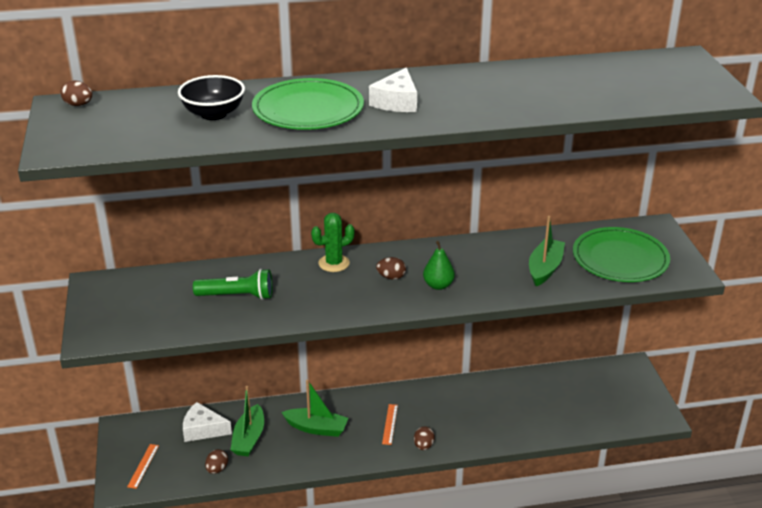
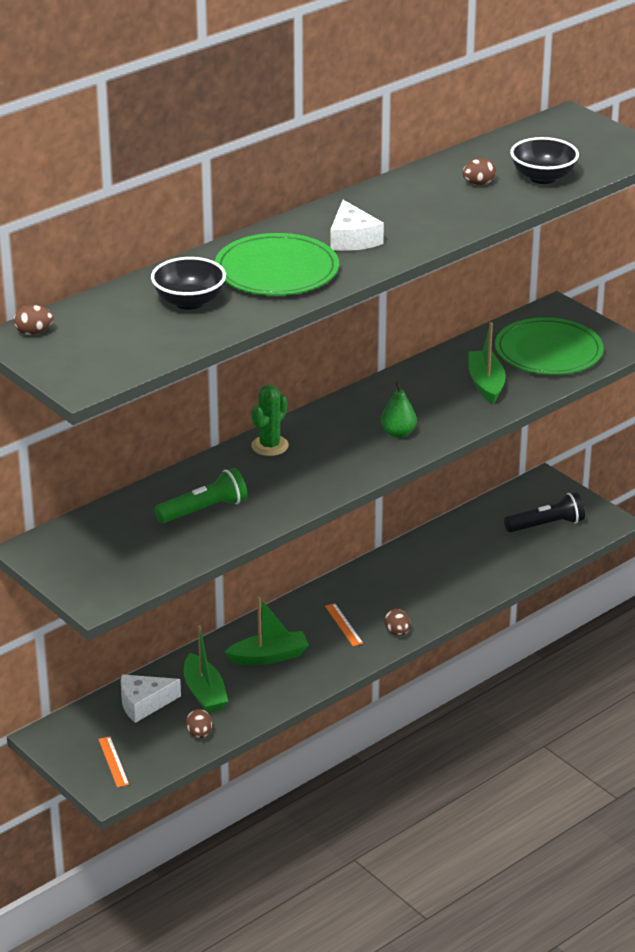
camera: 30 degrees left, 0 degrees up
(391, 277) = (343, 440): brown egg -> brown egg (478, 183)
(607, 402) = (546, 525): none -> black flashlight
(612, 96) = (543, 177): none -> black bowl

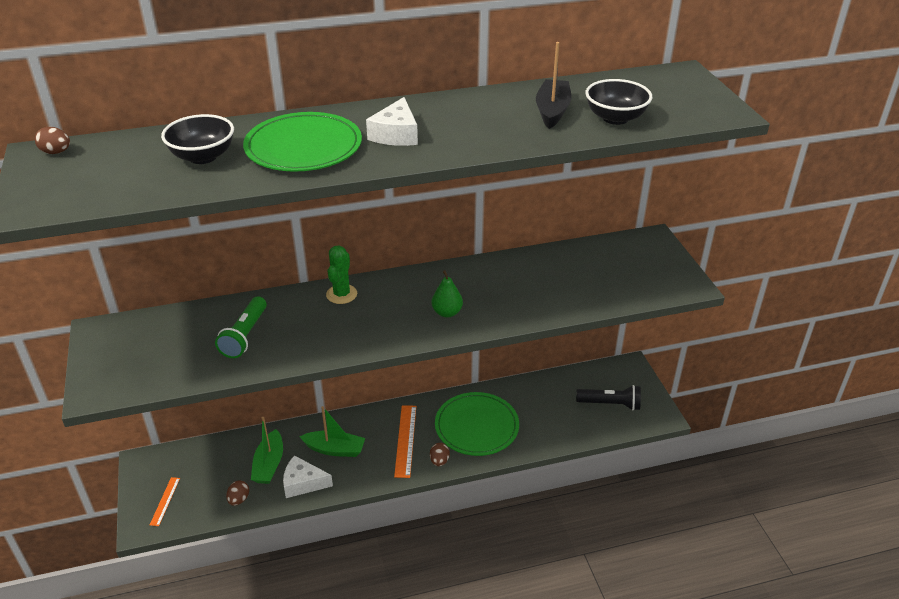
camera: 25 degrees right, 5 degrees up
(144, 703) = (223, 458): white cheese -> white cheese (303, 483)
(204, 510) = (245, 336): green flashlight -> green flashlight turned 105 degrees clockwise
(270, 446) = (341, 294): green cactus -> green cactus turned 45 degrees counterclockwise
(344, 624) = (406, 440): orange ruler -> orange ruler, size x1.70
(478, 183) = (552, 111): brown egg -> black boat
(486, 384) = (550, 288): green boat -> none
(548, 351) = (622, 274): green plate -> green plate (476, 426)

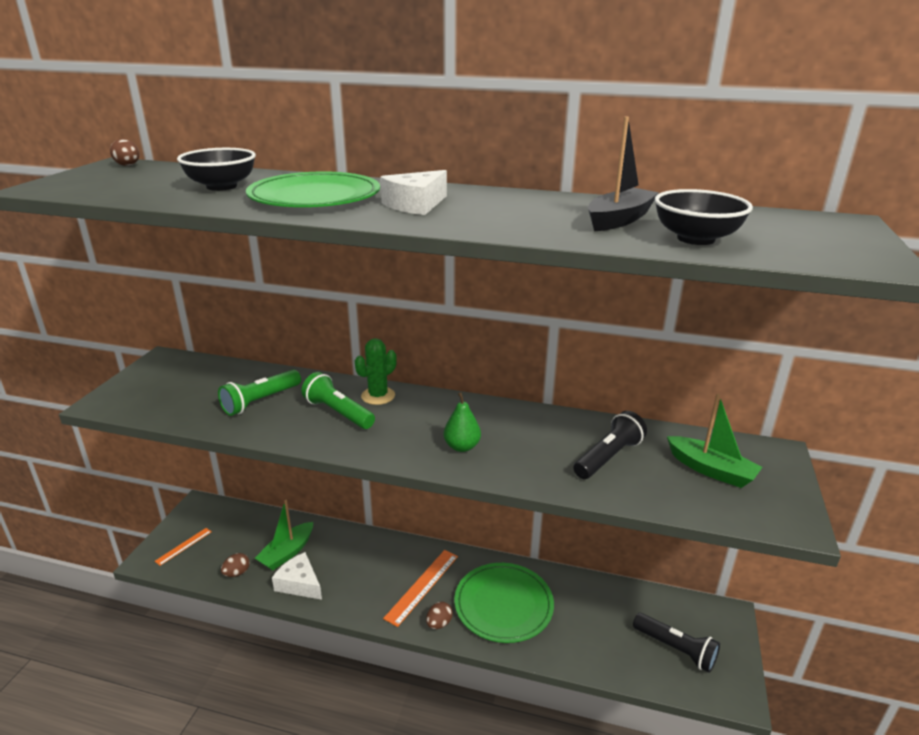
camera: 30 degrees right, 10 degrees down
(324, 321) = (338, 413): none -> green flashlight
(334, 449) = (352, 565): green boat -> green boat (711, 470)
(553, 282) = (608, 457): none -> black flashlight

